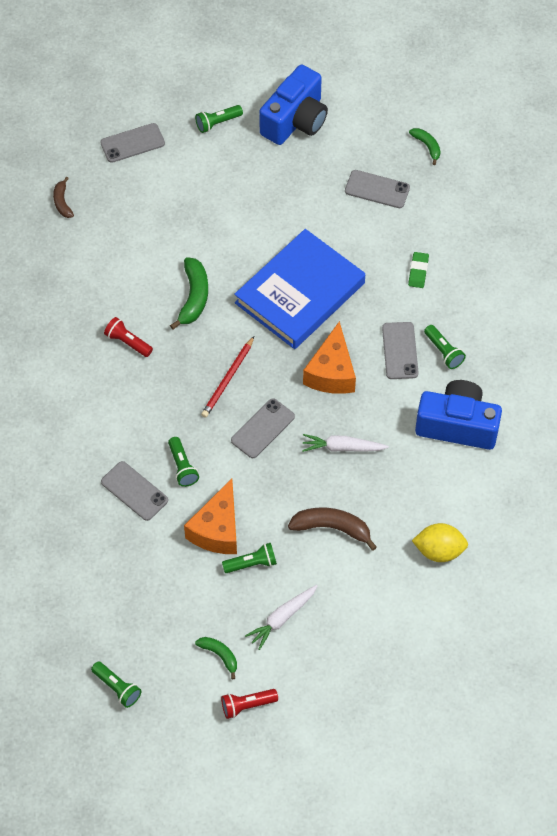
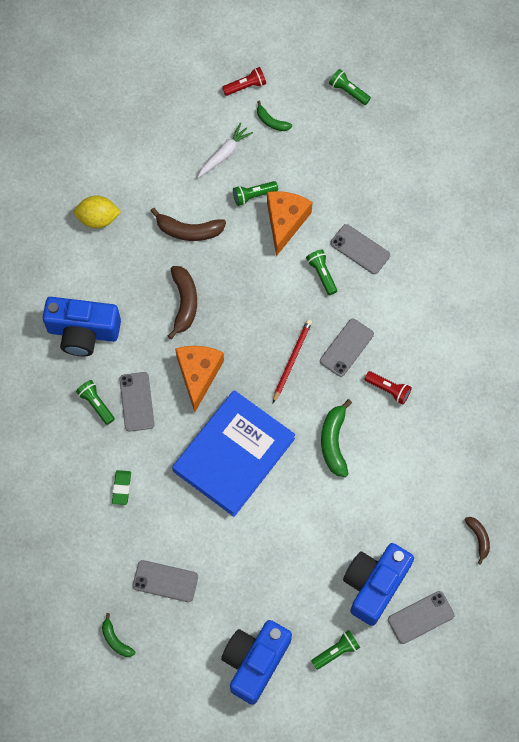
camera: 175 degrees right, 10 degrees up
(172, 172) = (374, 585): none -> blue camera
(263, 428) = (256, 315): grey phone -> grey phone (346, 347)
(342, 447) = (184, 303): white carrot -> brown banana

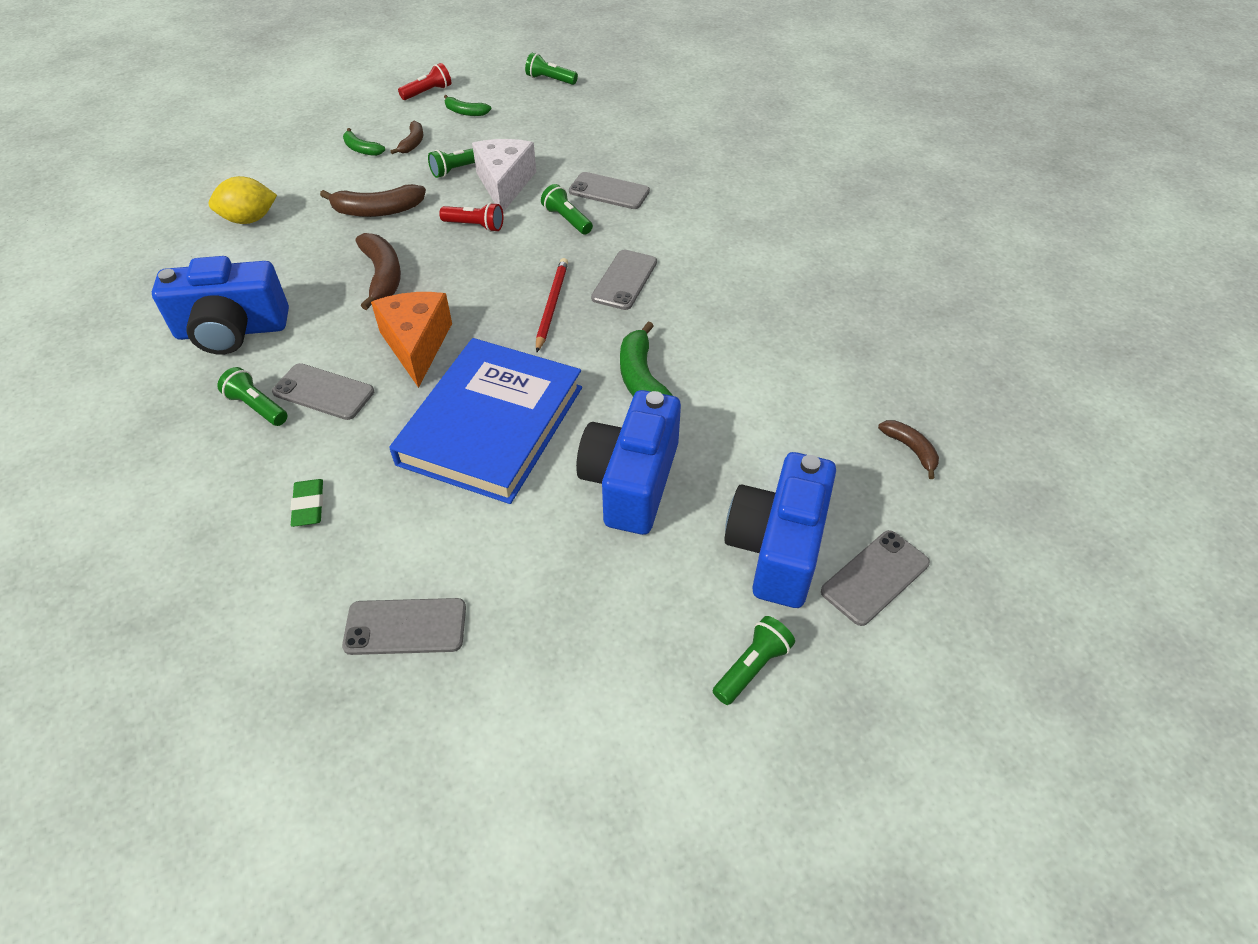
camera: 15 degrees left, 20 degrees down
(115, 640) = (318, 754): green banana -> green banana (361, 149)
(136, 401) = (323, 392): grey phone -> grey phone turned 45 degrees counterclockwise
(224, 153) = (412, 143): white carrot -> brown banana
(255, 662) = (606, 724): blue camera -> blue camera (631, 482)
(285, 222) = (504, 184): orange cheese -> white cheese
(388, 389) = (699, 310): red flashlight -> red flashlight (475, 226)

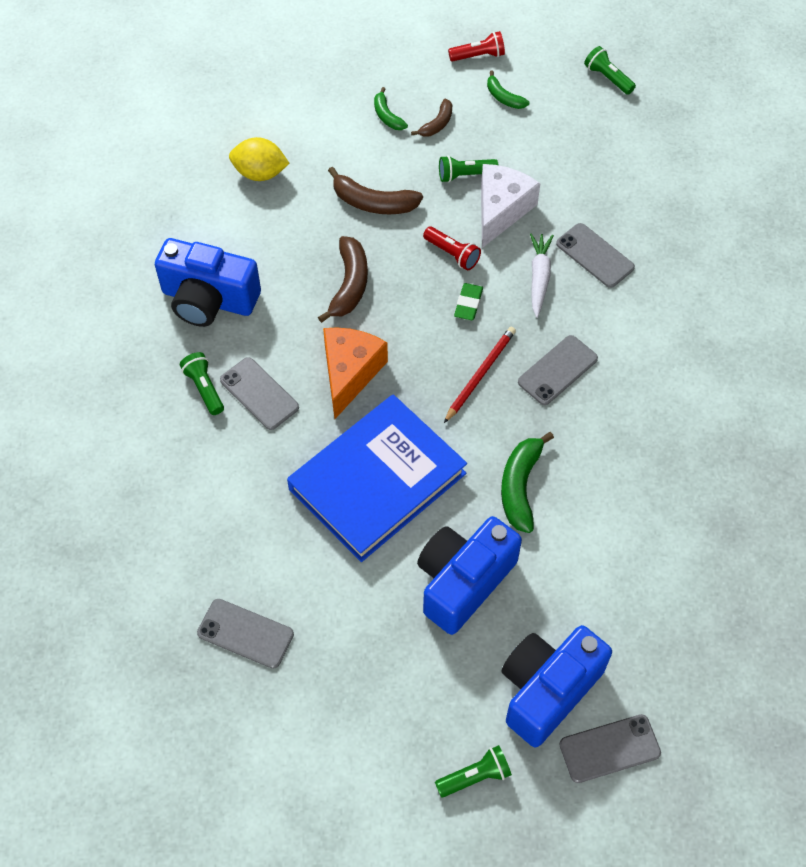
camera: 25 degrees right, 10 degrees up
(308, 505) = (213, 499): green eraser -> green eraser (468, 304)
(567, 220) = (539, 277): green flashlight -> white carrot
(911, 449) = (711, 650): brown banana -> none

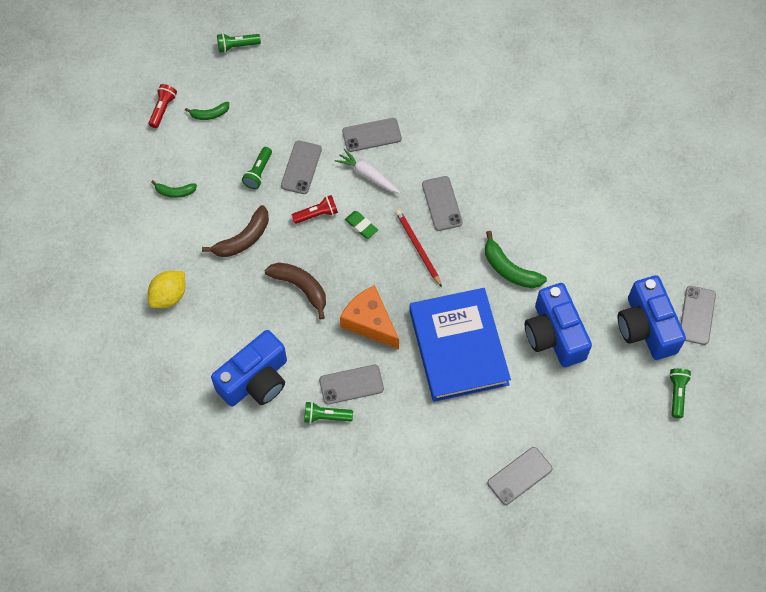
camera: 60 degrees left, 5 degrees up
(437, 124) = (204, 166): brown banana -> none
(501, 210) = (301, 167): white cheese -> grey phone

